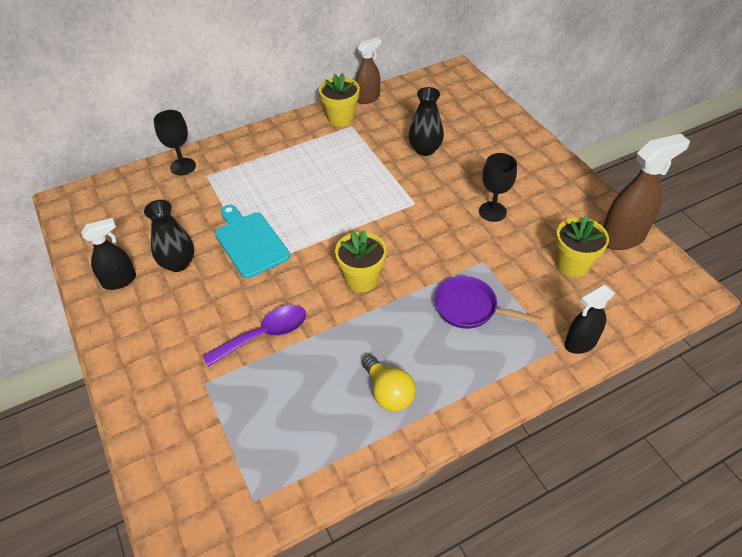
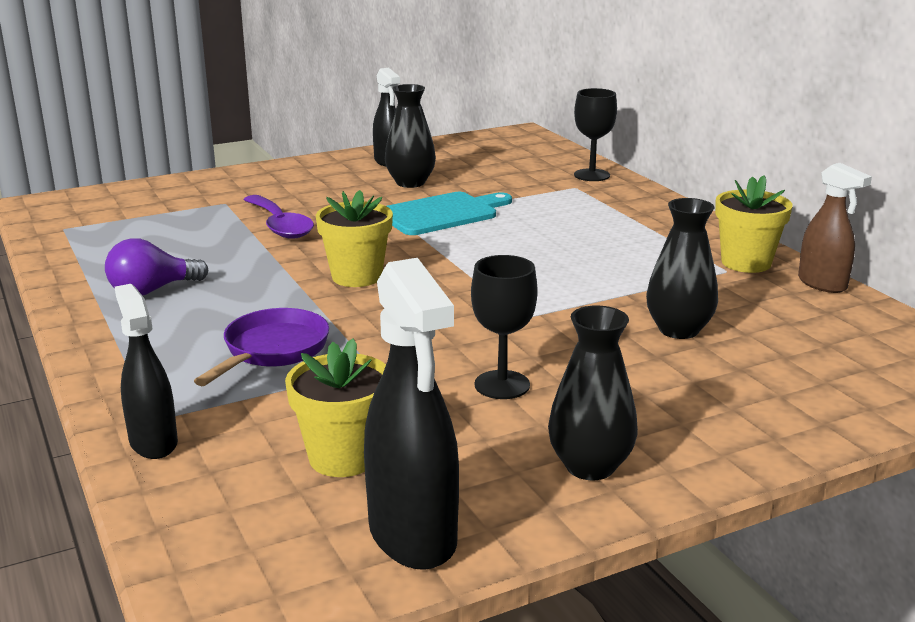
camera: 90 degrees right, 25 degrees down
(388, 393) = (152, 290): yellow light bulb -> purple light bulb
(556, 185) = (590, 466): none -> black vase
(622, 237) = (413, 536): brown spray bottle -> black spray bottle

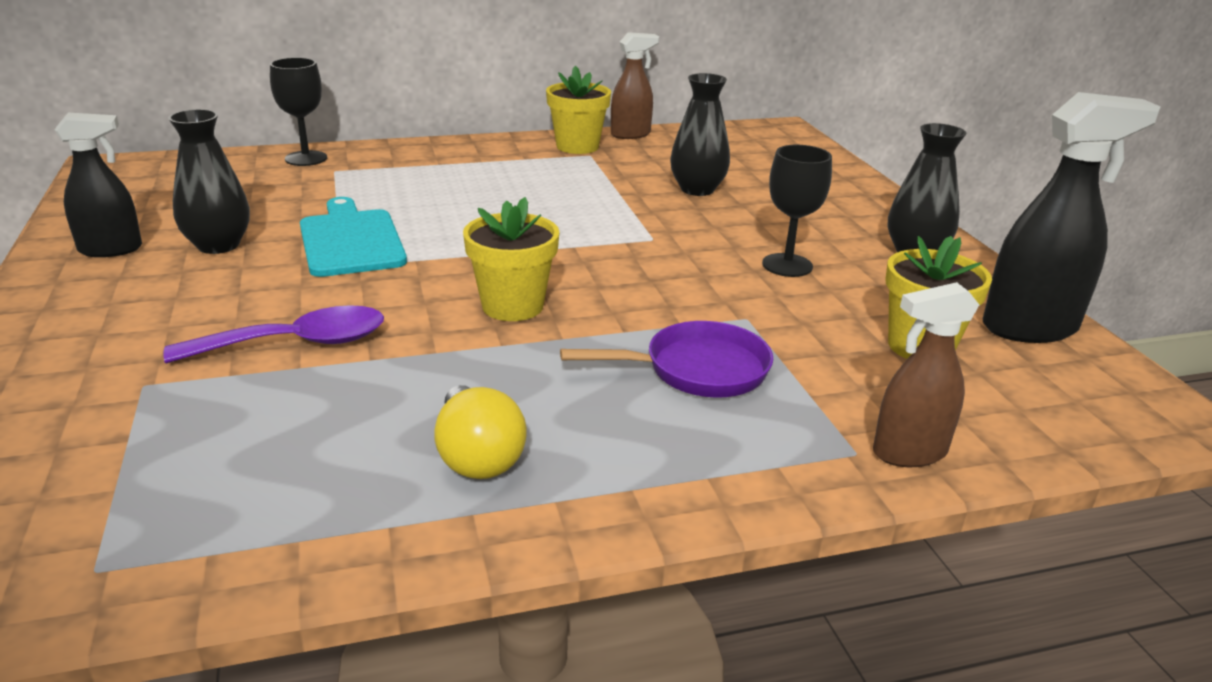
camera: 80 degrees left, 5 degrees up
(152, 290) = (477, 456): purple light bulb -> yellow light bulb
(153, 442) = (909, 452): black spray bottle -> brown spray bottle
(272, 350) = (697, 370): purple pan -> purple pan turned 135 degrees clockwise

